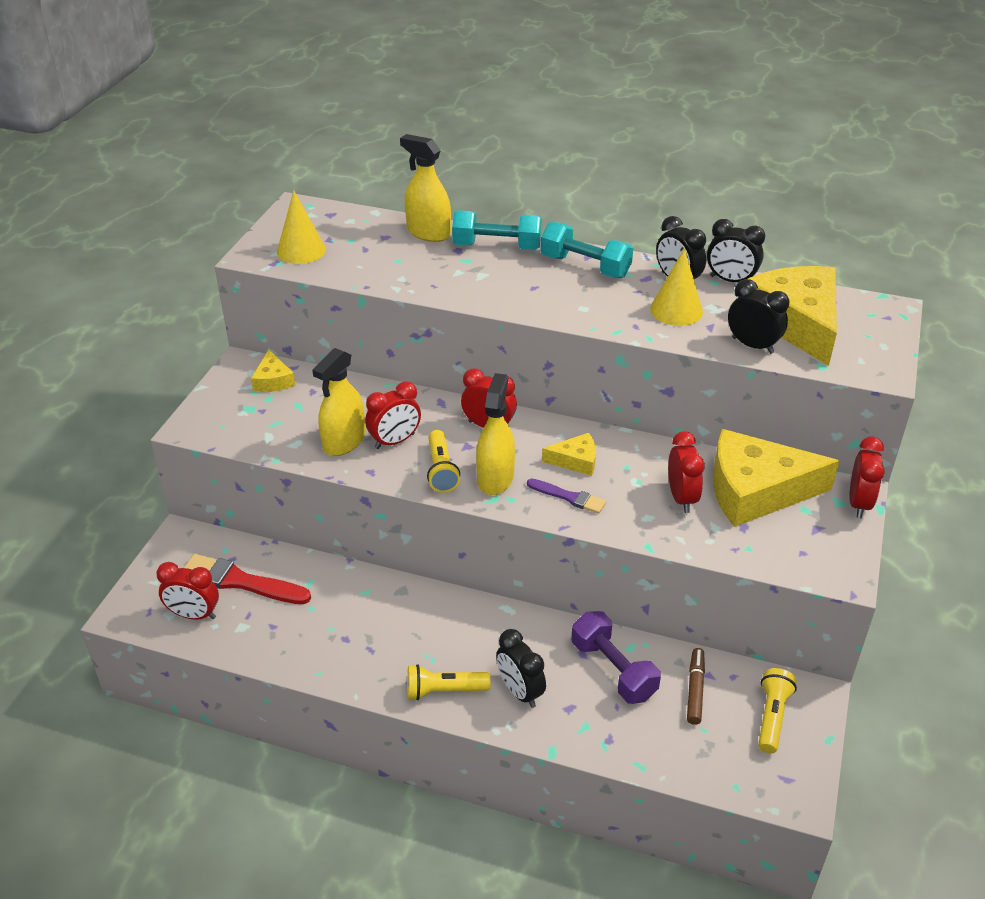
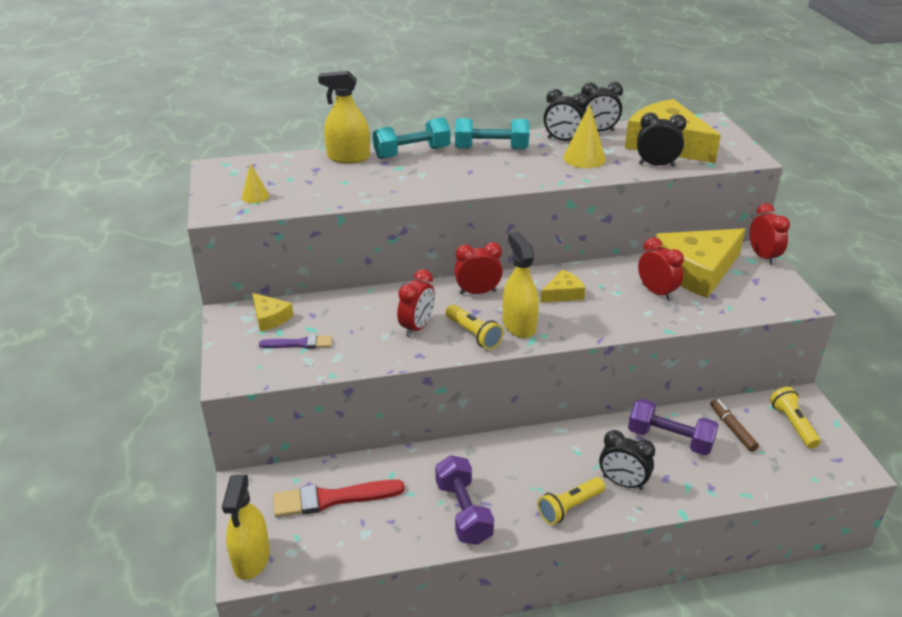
camera: 30 degrees left, 5 degrees down
(194, 615) = (314, 542): red clock -> none
(301, 250) = (255, 196): yellow cone -> yellow cone, size x0.60
(342, 648) = (463, 512): none -> purple dumbbell
(344, 441) = (376, 341): yellow spray bottle -> yellow spray bottle (251, 559)
(569, 497) = (583, 319): purple brush -> purple brush (299, 344)

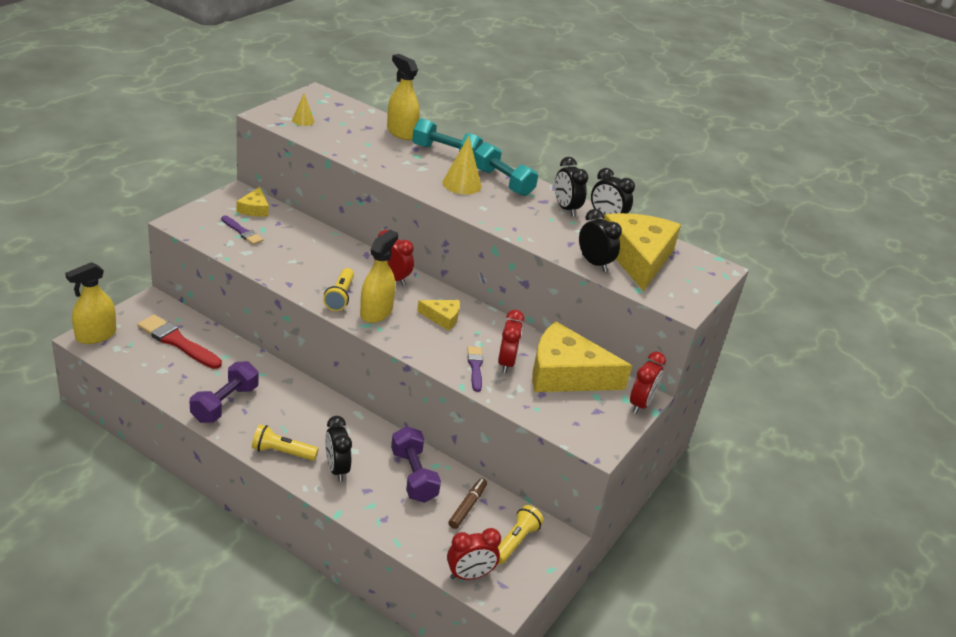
camera: 40 degrees right, 0 degrees up
(417, 327) = (318, 270): red clock -> red clock (469, 575)
(584, 158) = (552, 226): yellow cone -> yellow cone (462, 184)
(648, 311) = (475, 367): none -> purple brush

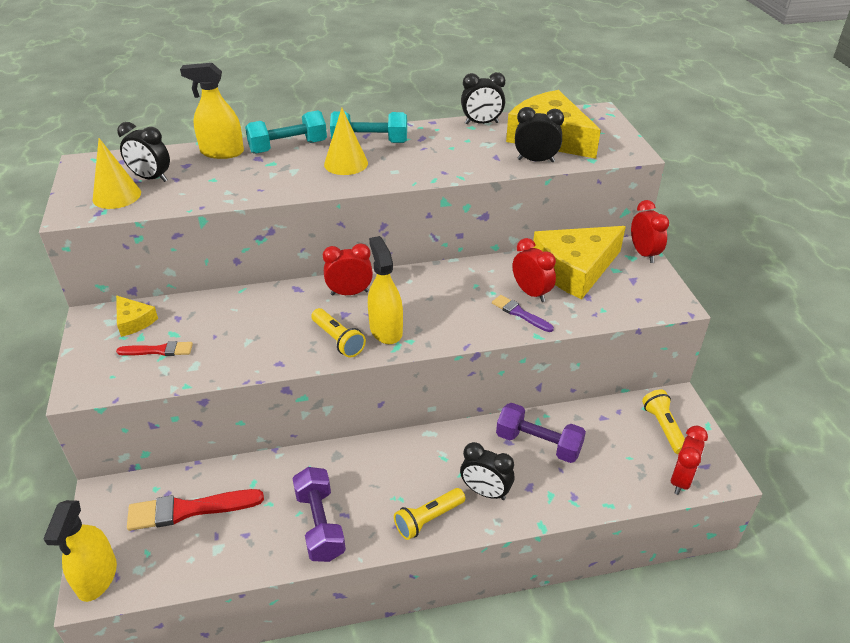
camera: 40 degrees left, 5 degrees up
(242, 232) = (159, 350): purple brush -> red brush
(303, 120) = (117, 196): yellow cone -> yellow cone, size x1.67
(442, 318) = (436, 294): yellow cheese -> none
(467, 507) = (602, 432): brown marker -> none
(566, 208) = (445, 133): black clock -> black clock (151, 178)

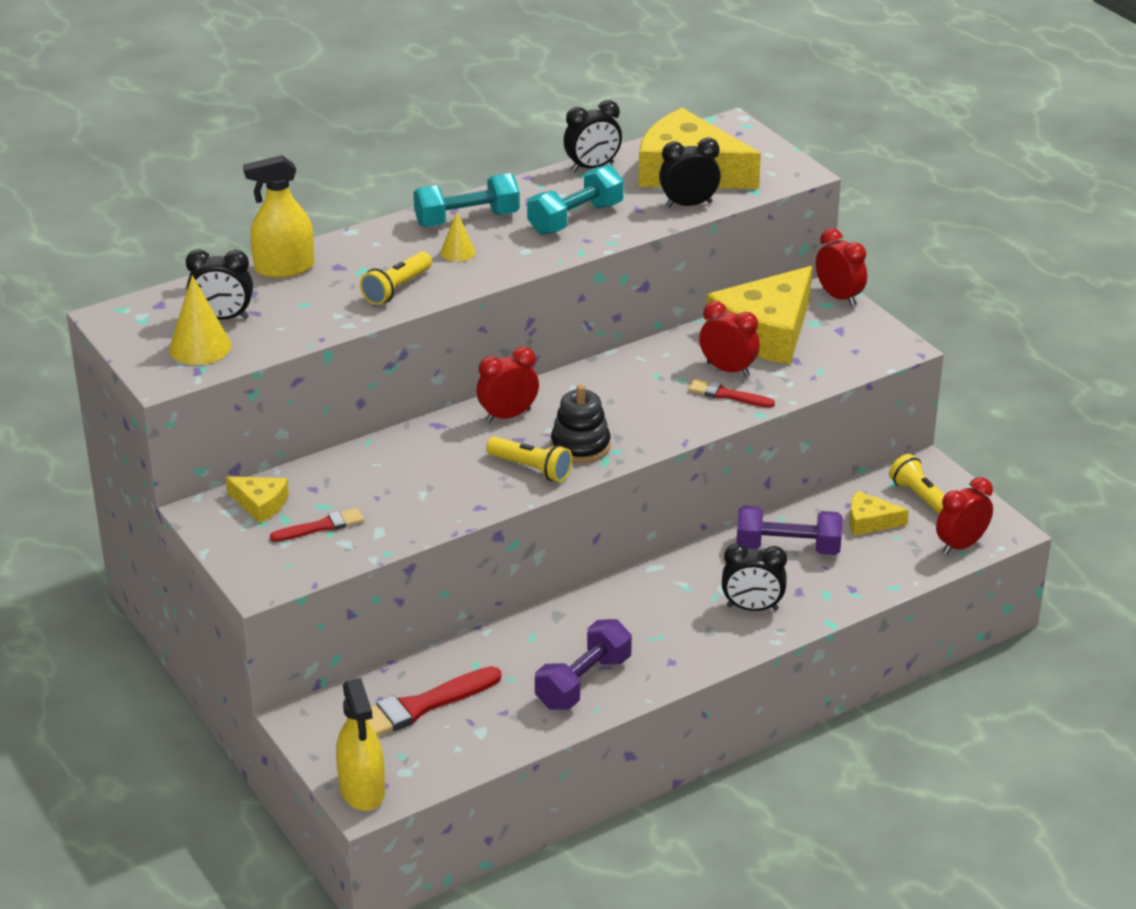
camera: 20 degrees left, 5 degrees down
(288, 147) = (366, 245): turquoise dumbbell -> turquoise dumbbell (575, 219)
(320, 524) = (583, 682): purple dumbbell -> purple dumbbell turned 75 degrees clockwise
(346, 163) = (457, 252): yellow cone -> yellow cone, size x0.60
(386, 330) = (580, 446): yellow spray bottle -> black stacking toy
(428, 519) = (702, 648): yellow flashlight -> yellow flashlight (396, 289)
(520, 313) = (727, 395): purple brush -> red brush
(613, 437) = (869, 521): none -> yellow cheese
(681, 480) = (961, 545): red clock -> red clock turned 135 degrees counterclockwise

